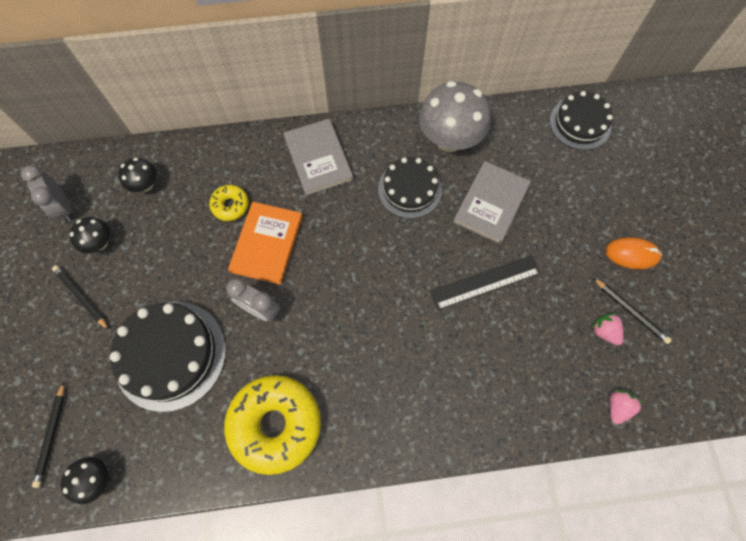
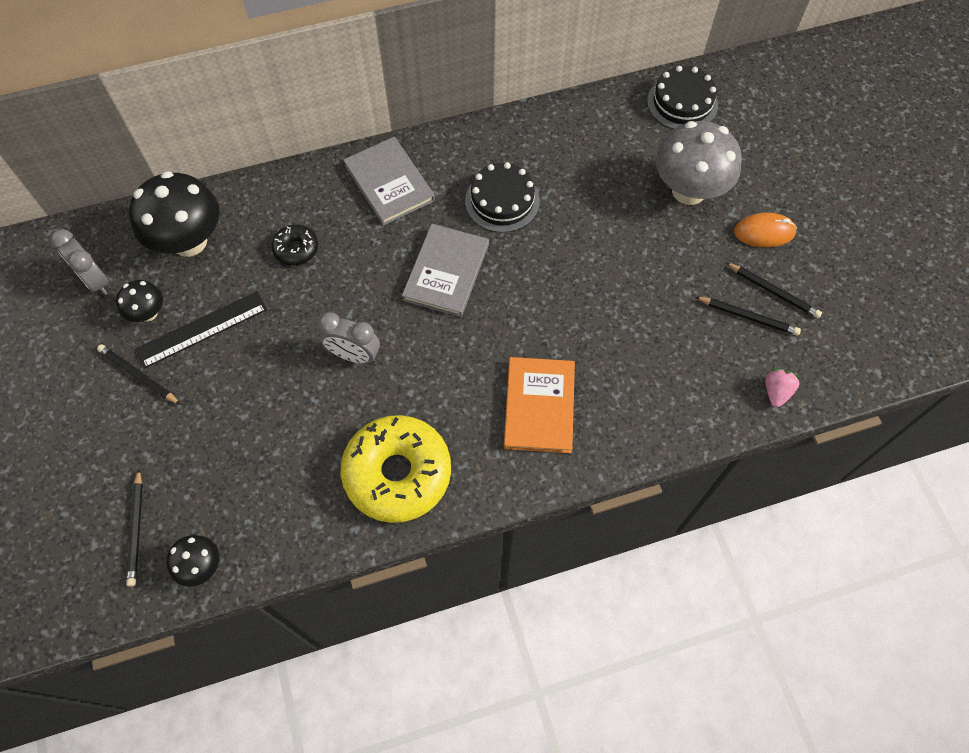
camera: 10 degrees left, 5 degrees down
(145, 185) = (189, 241): black mushroom -> black mushroom, size x1.98
(170, 355) = (259, 420): black cake -> none
(230, 205) = (296, 249): yellow donut -> black donut
(266, 244) = (347, 284): orange book -> orange book (539, 406)
(449, 139) = (537, 141): grey mushroom -> grey mushroom (688, 190)
(485, 282) = (607, 286): black ruler -> black ruler (202, 329)
(491, 203) = (598, 202): grey book -> grey book (446, 272)
(604, 331) = (748, 317): pink strawberry -> black pencil

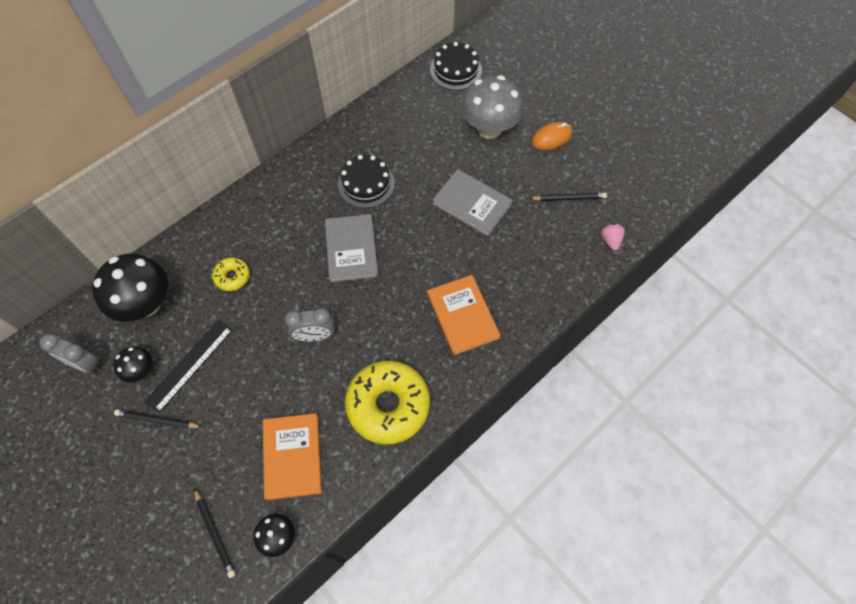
camera: 25 degrees left, 0 degrees up
(261, 483) = (292, 456): none -> orange book
(296, 249) = (232, 277): black donut -> yellow donut
(389, 183) = (278, 202): grey book -> grey book (472, 204)
(773, 292) = (576, 175): black pencil -> none

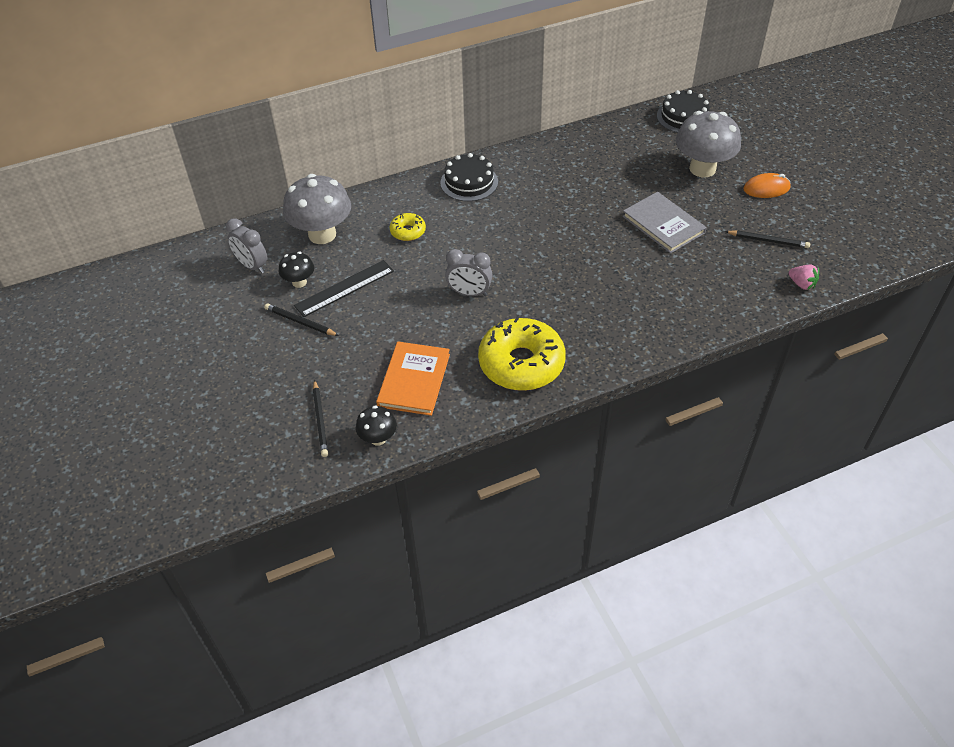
camera: 20 degrees right, 15 degrees down
(146, 304) = (322, 234): black mushroom -> grey mushroom
(351, 249) = (529, 235): grey book -> none
(366, 183) = (561, 187): black cake -> black cake (469, 182)
(462, 316) = (622, 311): orange book -> none
(610, 240) = (801, 284): pink strawberry -> pink strawberry turned 120 degrees clockwise

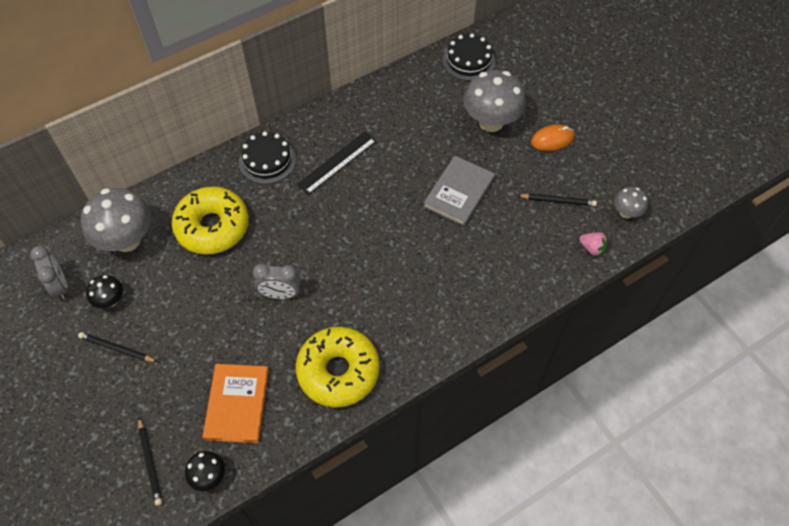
camera: 10 degrees left, 10 degrees up
(252, 266) = (60, 286): grey clock -> grey clock turned 150 degrees counterclockwise
(344, 288) = (157, 303): black ruler -> black ruler (337, 162)
(408, 231) = (212, 227): yellow donut -> yellow donut, size x2.11
(663, 224) = (459, 192): grey book -> grey book turned 75 degrees clockwise
(842, 257) = (626, 212): none -> grey mushroom

